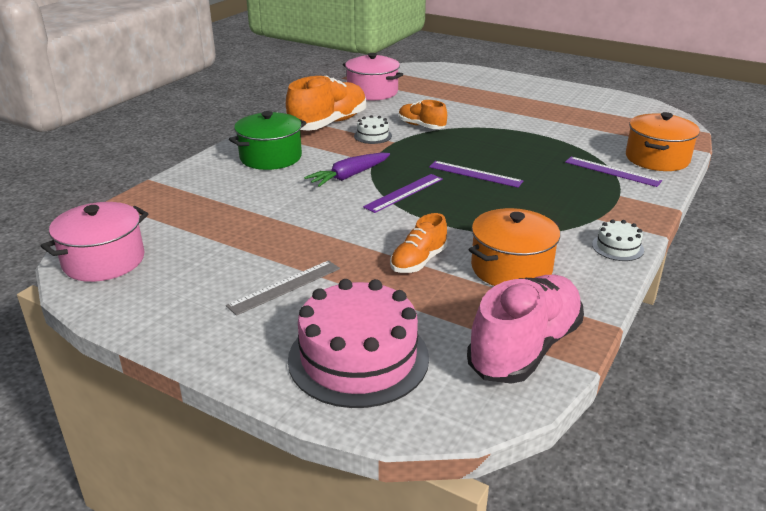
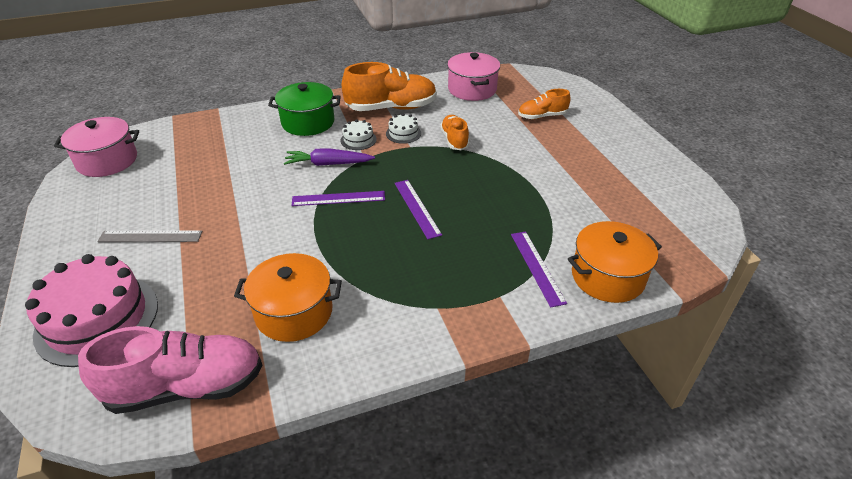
camera: 40 degrees right, 10 degrees up
(418, 261) = (249, 265): orange shoe -> orange shoe (542, 116)
(617, 247) = (403, 347): white cake -> white cake (358, 140)

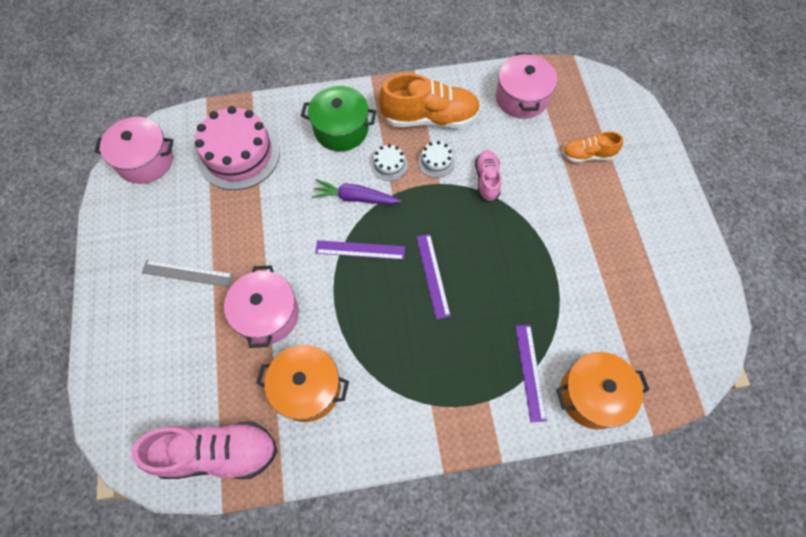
camera: 10 degrees right, 25 degrees up
(97, 319) = (146, 367): pink cake -> pink cake (238, 154)
(242, 258) = (267, 314): none -> pink pot
(454, 140) = (487, 180): orange shoe -> pink shoe

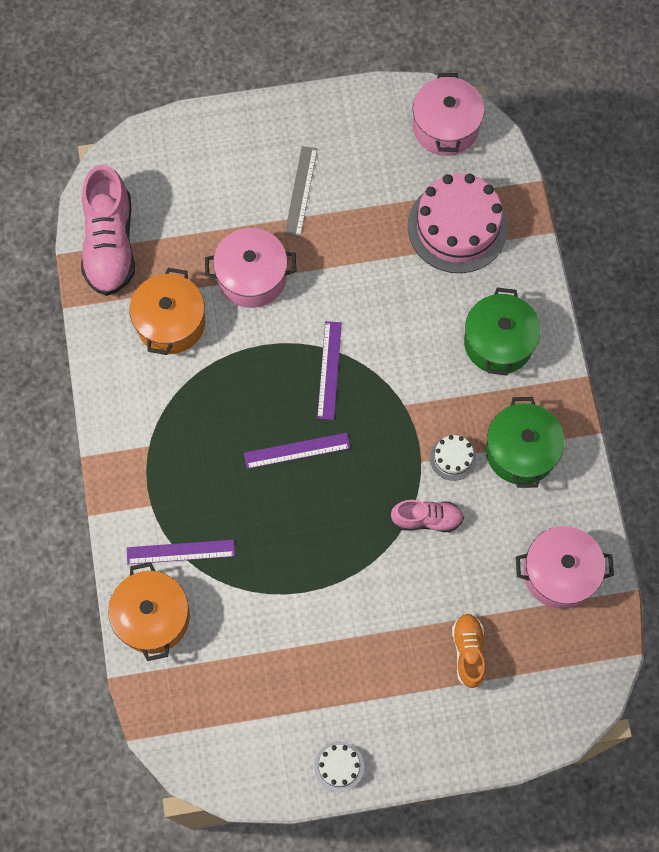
camera: 90 degrees right, 5 degrees up
(355, 198) = (398, 363): purple carrot -> none
(389, 165) = (446, 401): white cake -> white cake (339, 766)
(430, 118) = (521, 451): orange shoe -> green pot

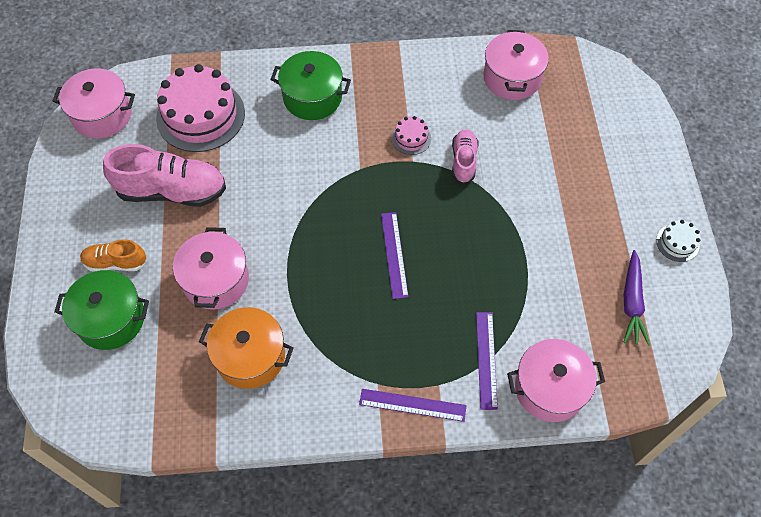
camera: 85 degrees left, 10 degrees down
(110, 244) = (152, 412): pink shoe -> pink shoe (172, 191)
(153, 617) = (550, 388): orange pot -> pink pot
(258, 708) = (632, 302): none -> purple carrot
(300, 191) = (136, 233): grey ruler -> none
(329, 370) = (320, 222): purple ruler -> purple ruler (412, 405)
(453, 458) = (411, 138): white cake -> pink cake
(468, 651) = (576, 143): orange shoe -> orange shoe (115, 262)
(521, 451) = (409, 92): green pot -> green pot (111, 319)

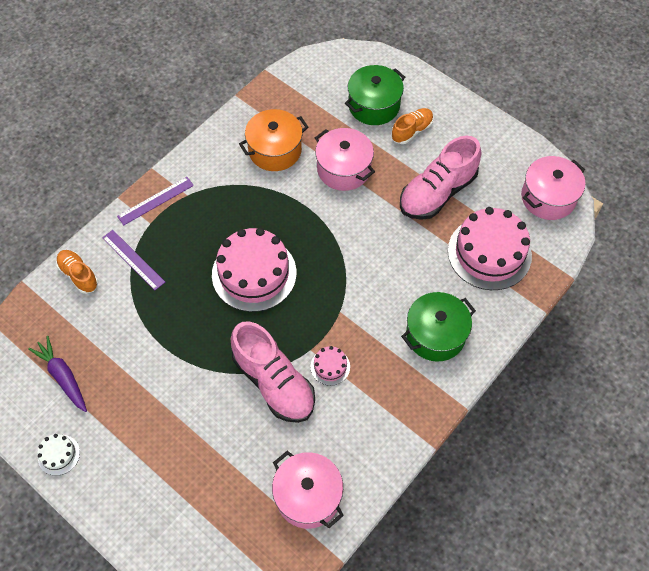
camera: 135 degrees right, 0 degrees up
(394, 254) = (254, 273): purple ruler -> pink cake
(463, 161) = (274, 382): pink shoe -> pink shoe, size x1.81
(550, 388) = (79, 275): pink pot -> orange shoe

